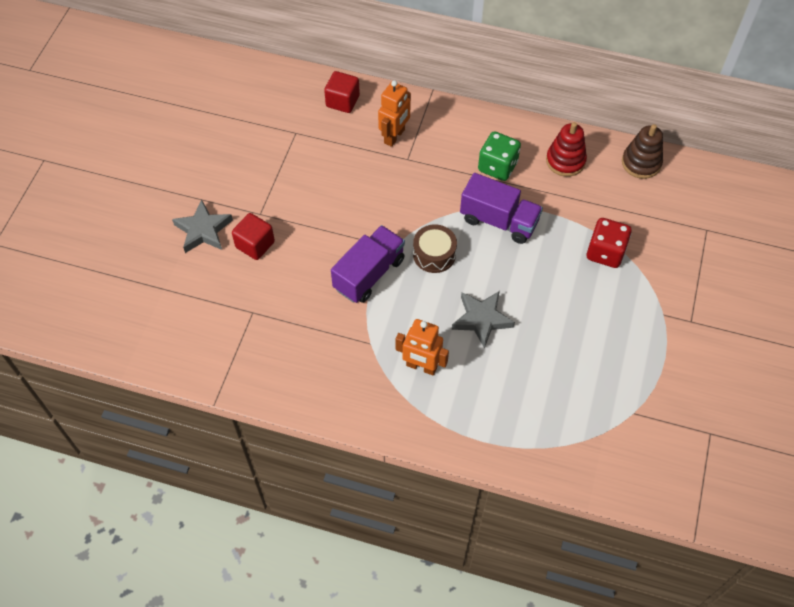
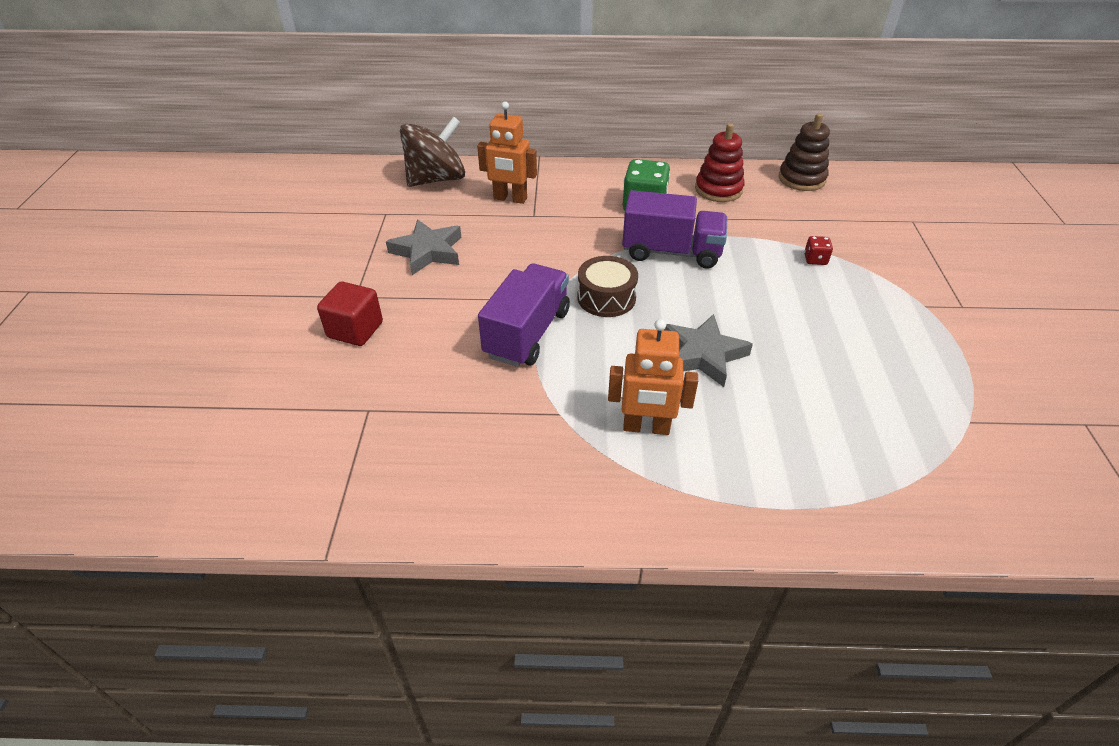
camera: 15 degrees left, 15 degrees down
(203, 230) = (275, 327): grey star -> grey star (428, 251)
(342, 101) = (436, 179): red cube -> brown spinning top
(394, 136) = (510, 199): orange robot -> orange robot turned 90 degrees clockwise
(605, 252) = (815, 259): red dice -> red dice, size x0.49

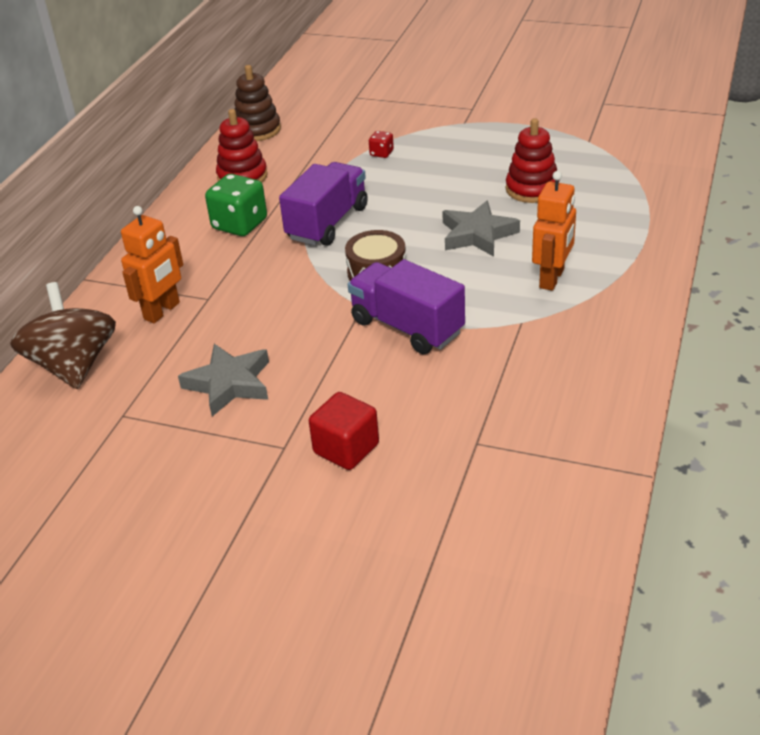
camera: 70 degrees left, 5 degrees down
(819, 384) = (532, 189): none -> red stacking toy

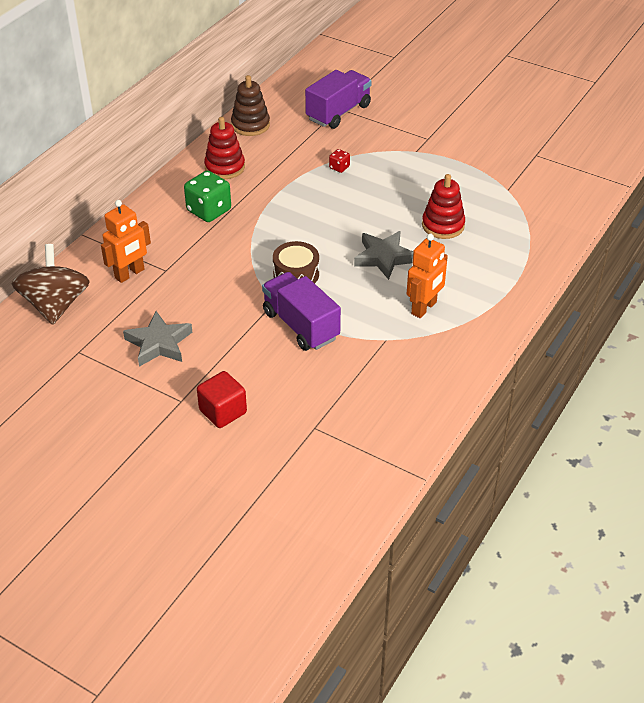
camera: 10 degrees right, 5 degrees up
(327, 223) = (275, 223): purple truck -> purple truck (338, 112)

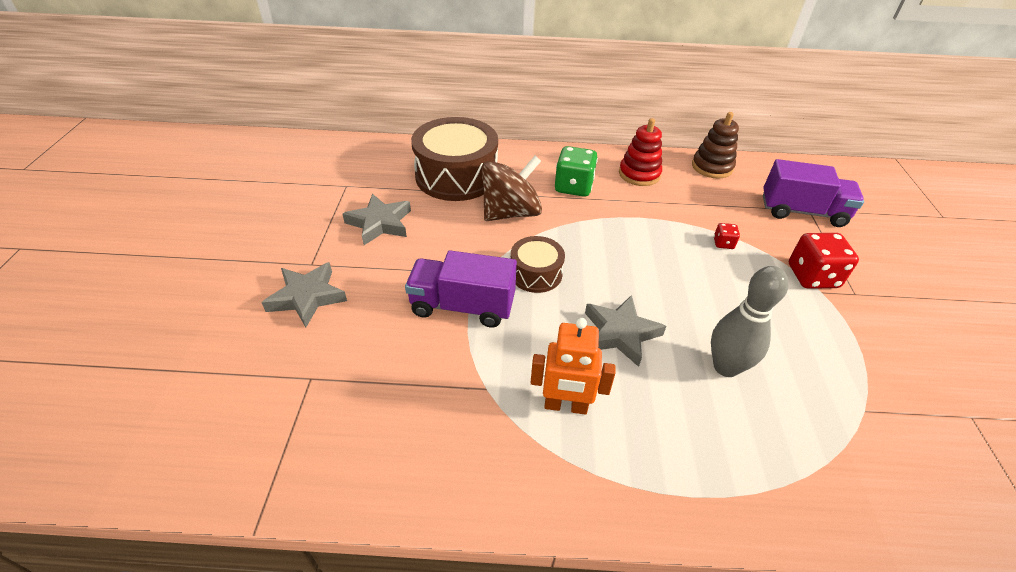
camera: 60 degrees right, 0 degrees up
(55, 305) = (393, 156): brown spinning top -> brown spinning top (510, 213)
(130, 274) = (456, 176): orange robot -> brown drum
(223, 411) = (307, 297): red cube -> grey star
(301, 325) = (462, 306): purple truck -> purple truck turned 105 degrees counterclockwise
(400, 146) = (812, 276): none -> red dice
(443, 225) = (726, 367): red stacking toy -> grey bowling pin

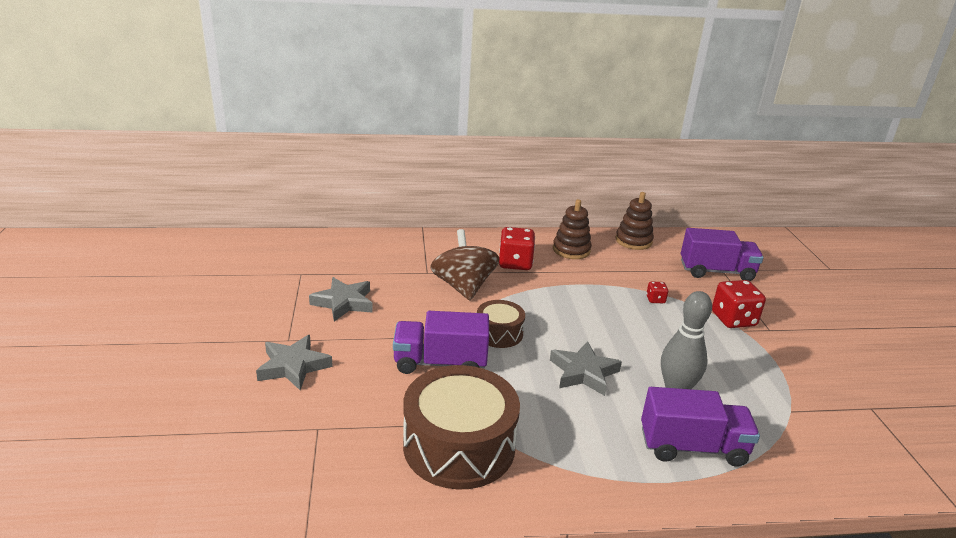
camera: 10 degrees left, 15 degrees down
(456, 176) = (405, 260): brown drum -> brown drum (459, 446)
(510, 213) = (463, 287): brown spinning top -> brown spinning top turned 60 degrees counterclockwise
(565, 406) = (550, 429): orange robot -> none
(573, 187) = (515, 263): green dice -> red dice
(639, 174) = (571, 250): red stacking toy -> brown stacking toy
(731, 450) = (692, 447): none -> purple truck

